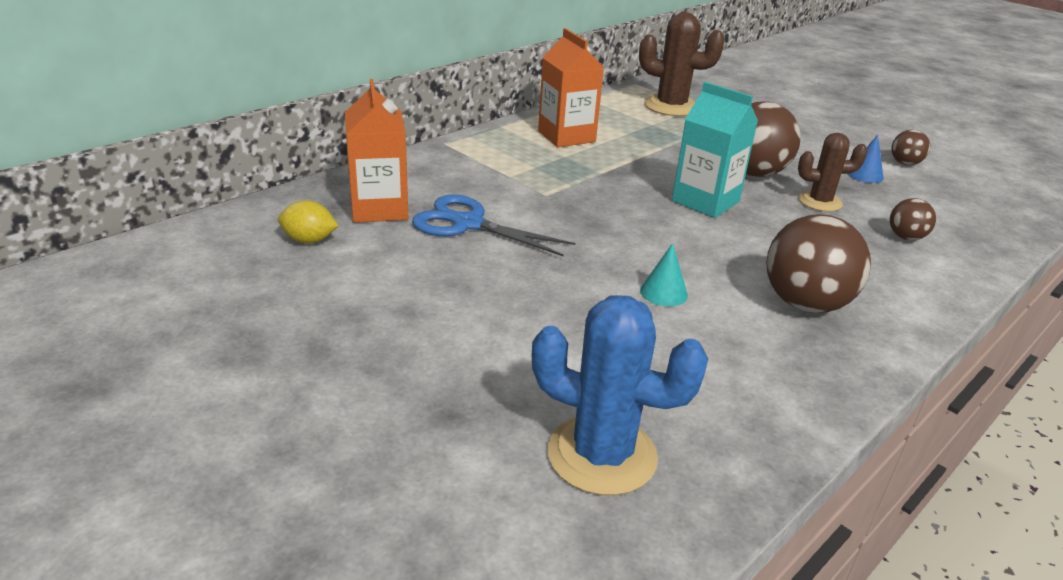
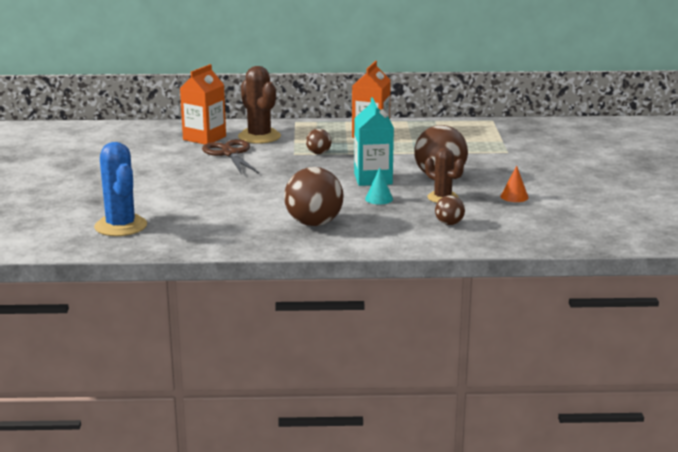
camera: 45 degrees right, 10 degrees down
(309, 240) = (153, 141): yellow lemon -> none
(468, 224) = (230, 154): blue scissors -> brown scissors
(663, 292) = (258, 199): turquoise cone -> turquoise cone (379, 199)
(671, 106) = (481, 136): brown cactus -> brown cactus (259, 137)
(864, 175) = (514, 197): blue cone -> orange cone
(905, 163) = (565, 200): brown ball -> brown ball (318, 153)

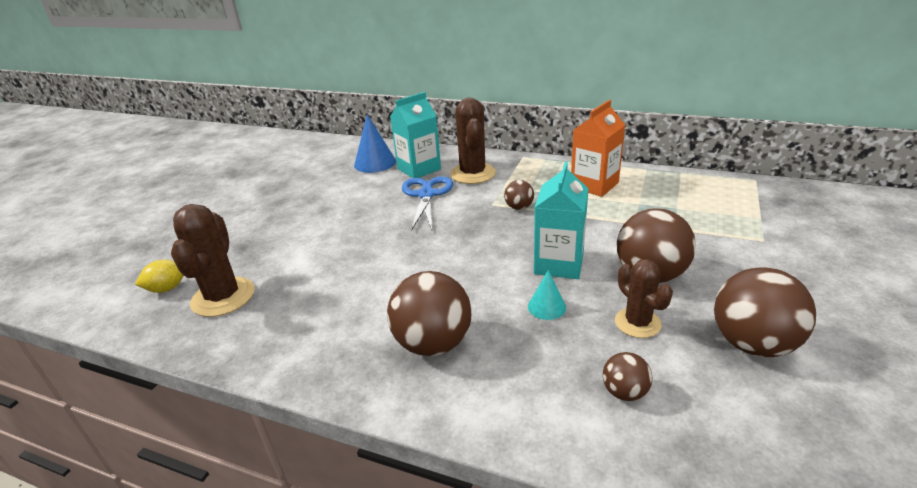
camera: 25 degrees right, 10 degrees up
(61, 229) = (167, 288): none -> yellow lemon
(121, 226) = (223, 297): blue cactus -> brown cactus
(154, 138) = (375, 163): none -> blue cone
(204, 138) = (419, 169): orange carton -> turquoise carton
(230, 154) = (426, 195): brown scissors -> blue scissors
(514, 197) = (752, 344): orange cone -> brown ball

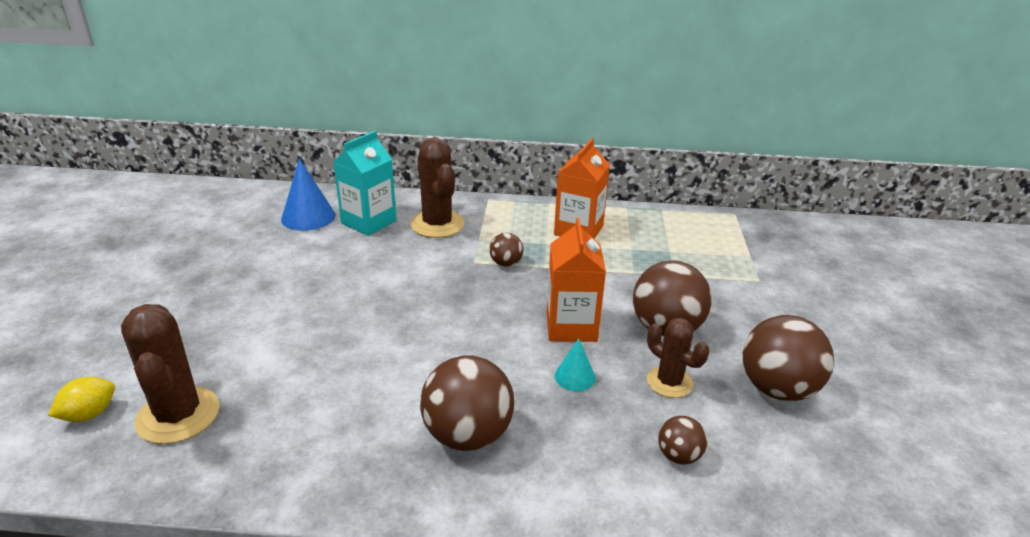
camera: 20 degrees left, 0 degrees up
(426, 195) = (391, 255): blue scissors -> none
(559, 264) = (571, 326): turquoise carton -> orange carton

